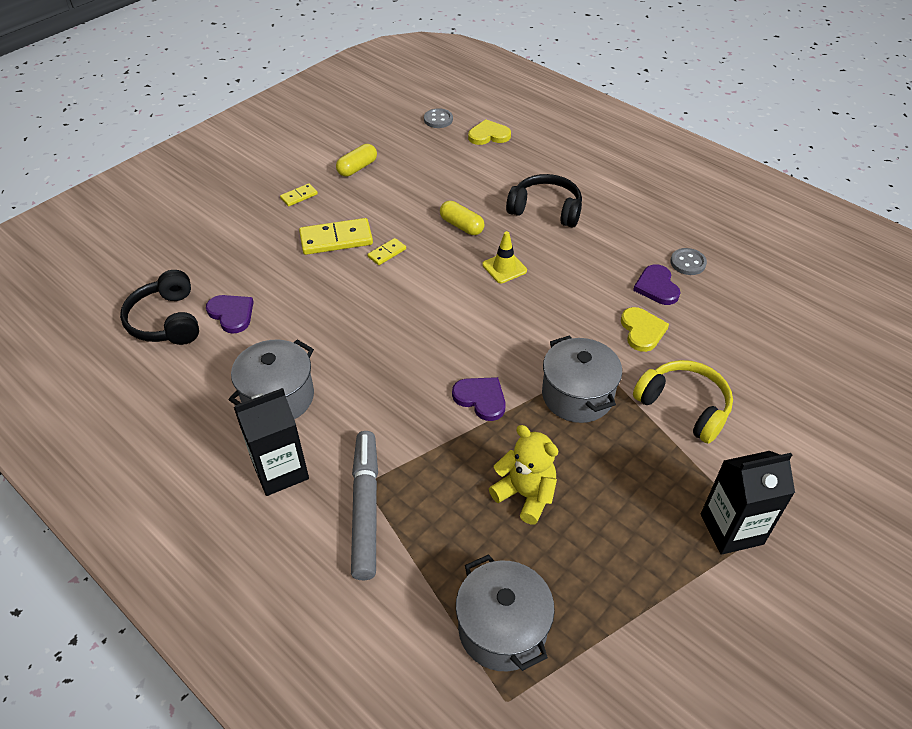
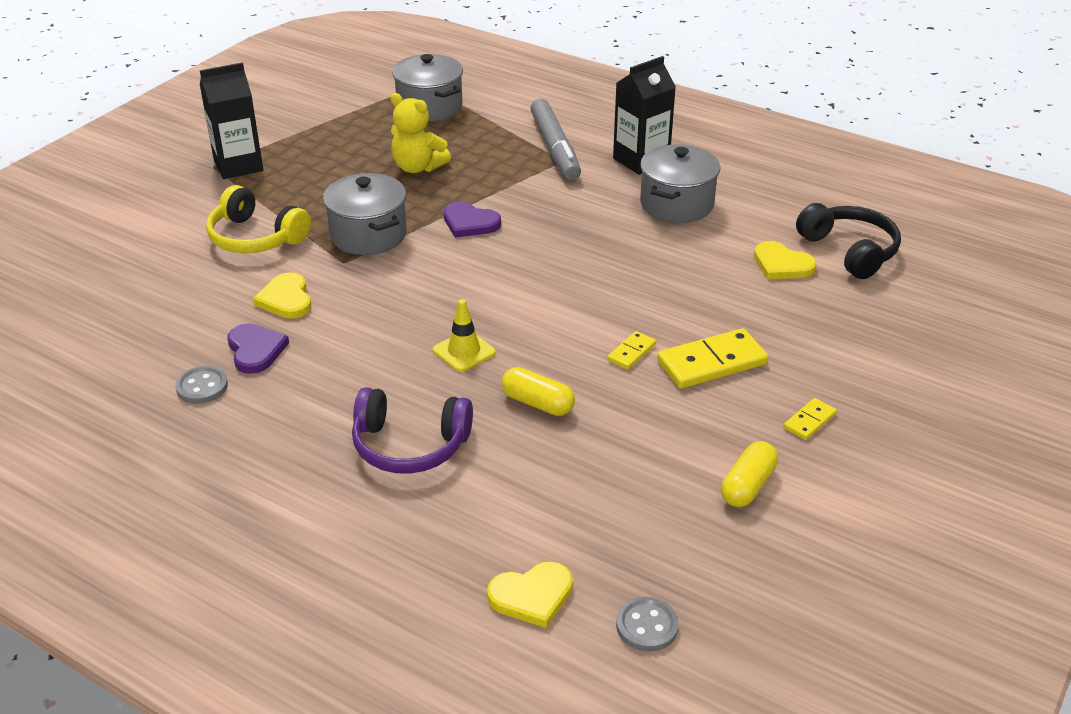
camera: 170 degrees right, 10 degrees down
(231, 314) = (782, 264): purple heart -> yellow heart
(546, 209) = (409, 446): black headphones -> purple headphones

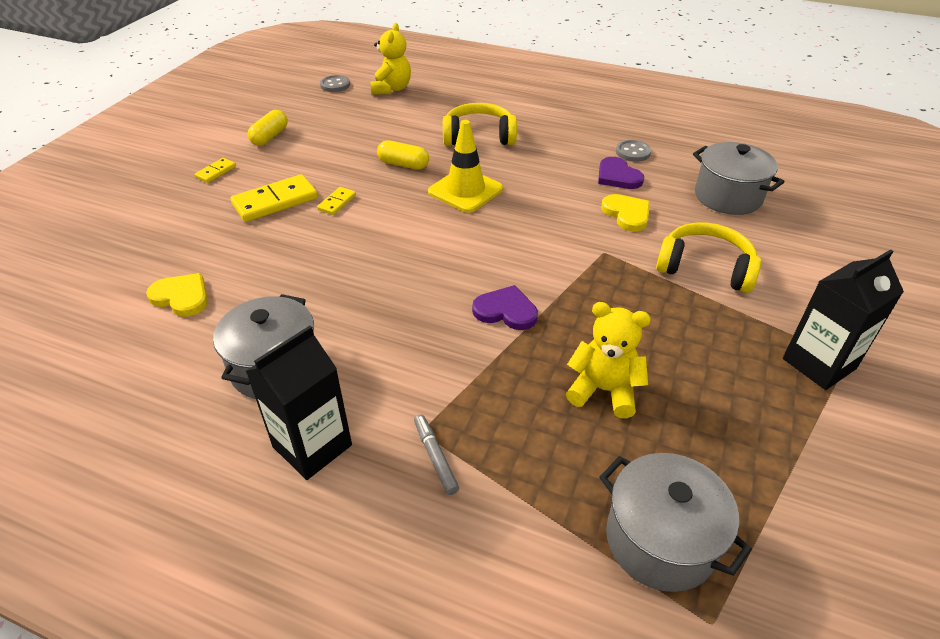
camera: 170 degrees right, 5 degrees up
(368, 235) = (600, 283): grey pot -> grey pot (727, 197)
(409, 446) = (479, 136): purple headphones -> yellow headphones
(464, 351) = (465, 190): yellow traffic cone -> yellow traffic cone, size x1.57
(532, 596) = (391, 89): yellow heart -> yellow teddy bear
(555, 148) = (435, 457): grey marker -> grey marker, size x0.48
(850, 251) = (99, 322): black headphones -> none

